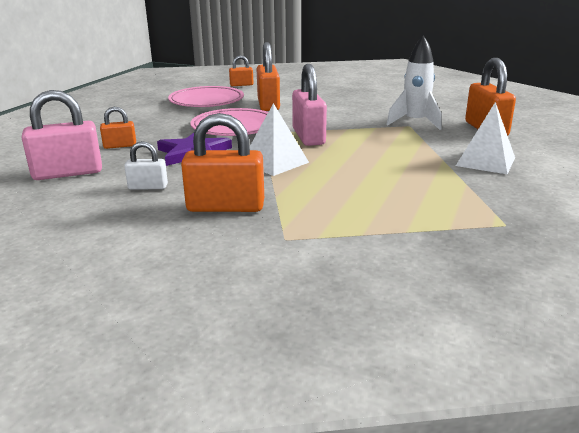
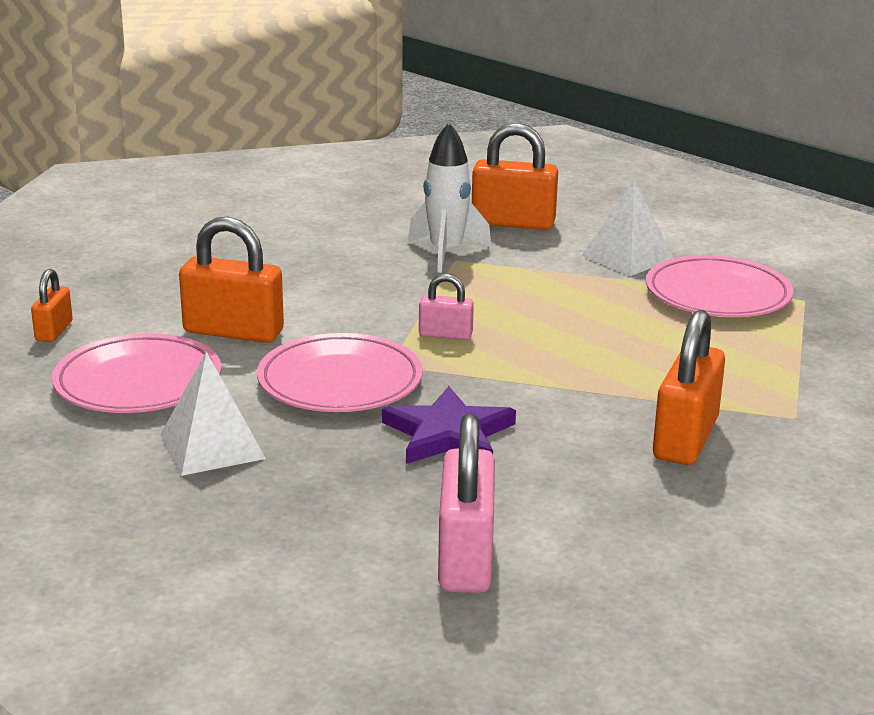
camera: 70 degrees left, 0 degrees up
(120, 146) = (352, 498): orange padlock -> none
(148, 187) = (578, 488): white padlock -> none
(274, 162) = (540, 379): white pyramid -> white pyramid (212, 446)
(308, 137) = (445, 334): pink padlock -> pink padlock, size x0.54
(465, 193) = (717, 295): none -> pink plate

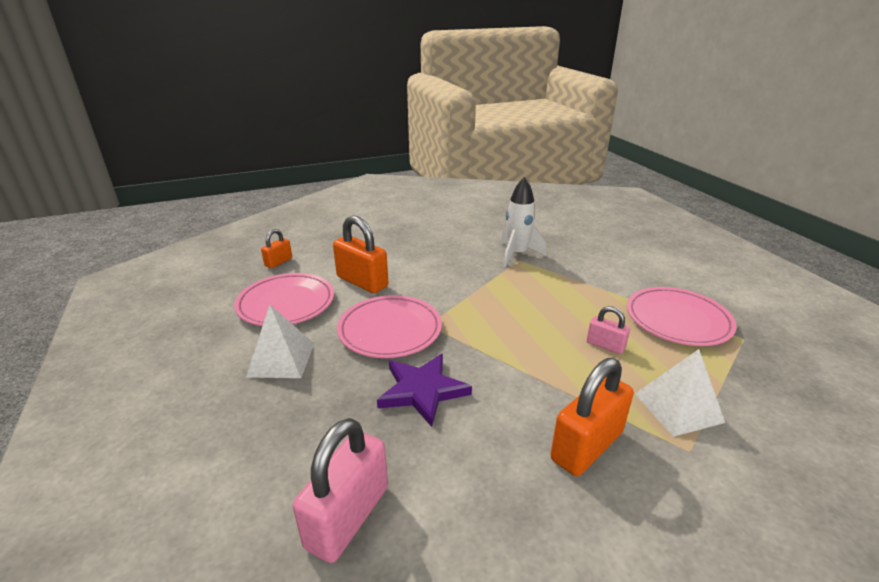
camera: 25 degrees right, 5 degrees up
(445, 334) = (477, 310): pink padlock -> pink padlock (605, 345)
(513, 223) = (569, 242): orange padlock -> none
(627, 257) = (628, 278): white pyramid -> white pyramid (678, 407)

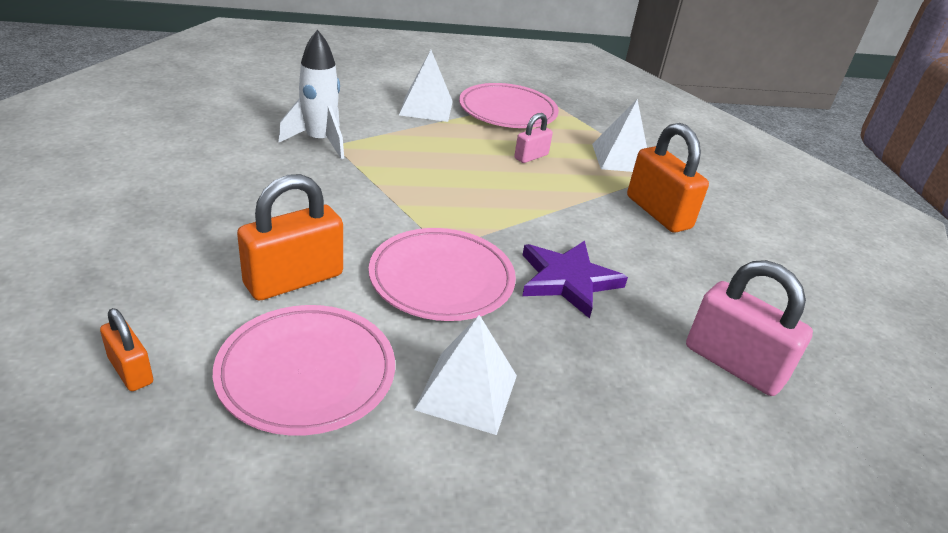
camera: 80 degrees left, 5 degrees up
(622, 281) = (426, 108): none -> white pyramid

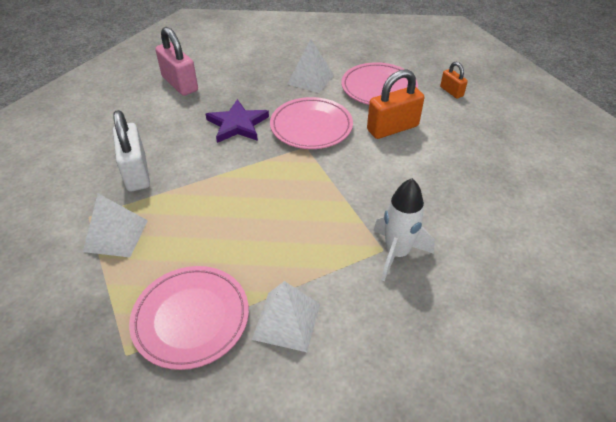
camera: 165 degrees left, 10 degrees up
(531, 156) = (204, 236): pink padlock -> none
(658, 212) = (136, 172): orange padlock -> white padlock

